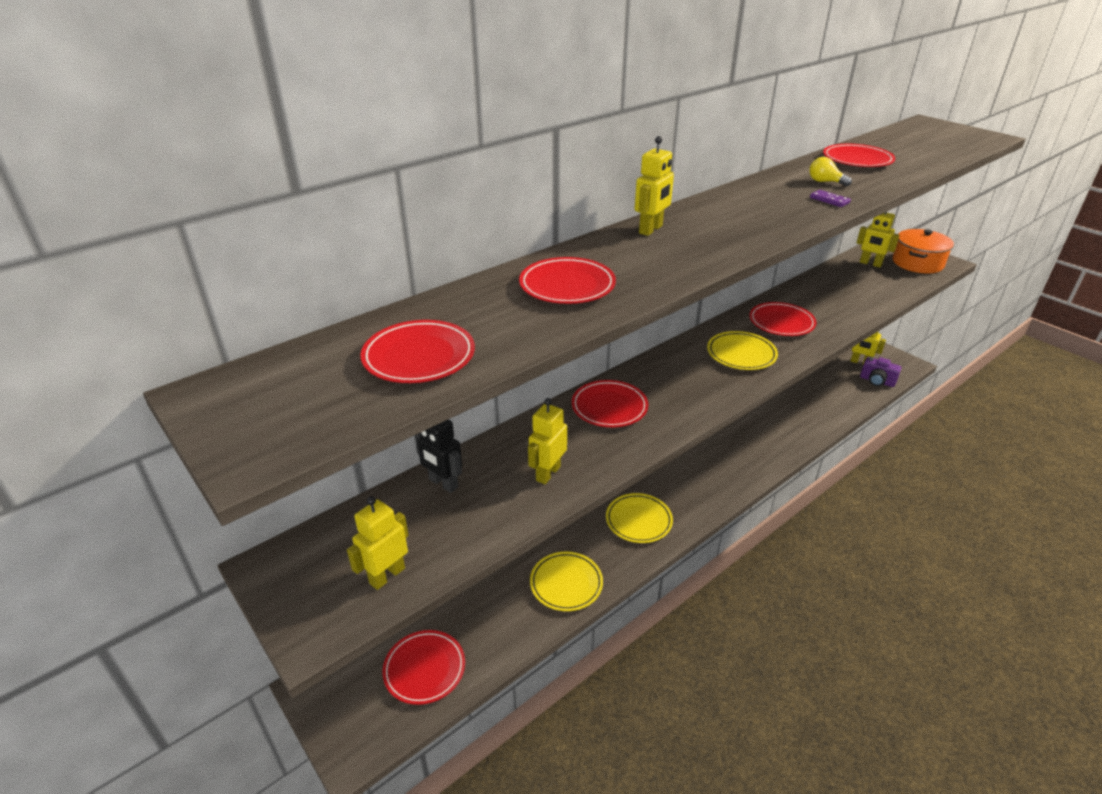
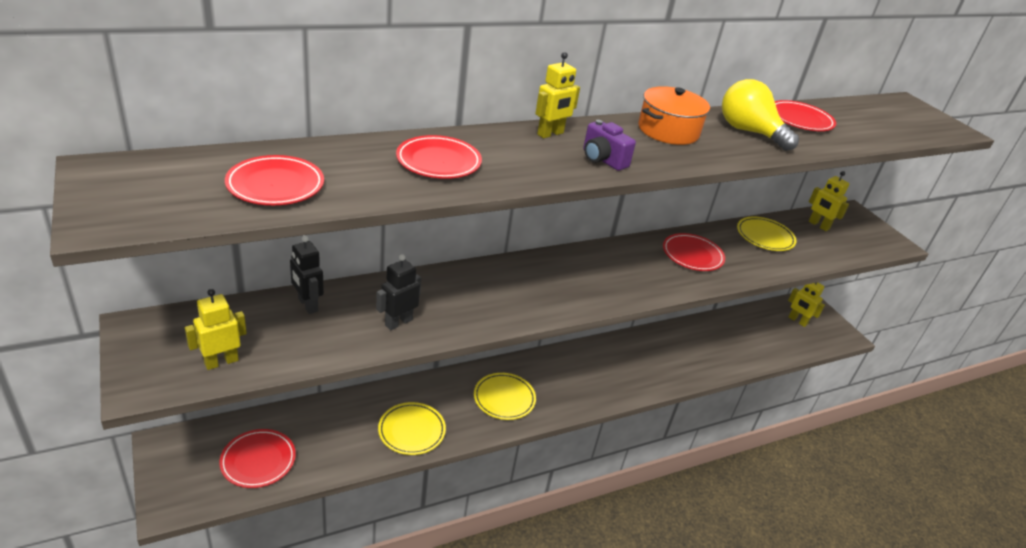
camera: 10 degrees right, 0 degrees up
(547, 473) = (398, 322): yellow robot -> black robot
(609, 407) = (485, 284): red plate -> none
(741, 354) = (635, 272): yellow plate -> yellow plate (765, 237)
(825, 182) = (749, 132): yellow light bulb -> yellow light bulb, size x2.13
(829, 200) = (737, 149): purple domino -> none
(877, 381) = (804, 343): purple camera -> purple camera (602, 160)
(917, 263) = (867, 237): orange pot -> orange pot (668, 131)

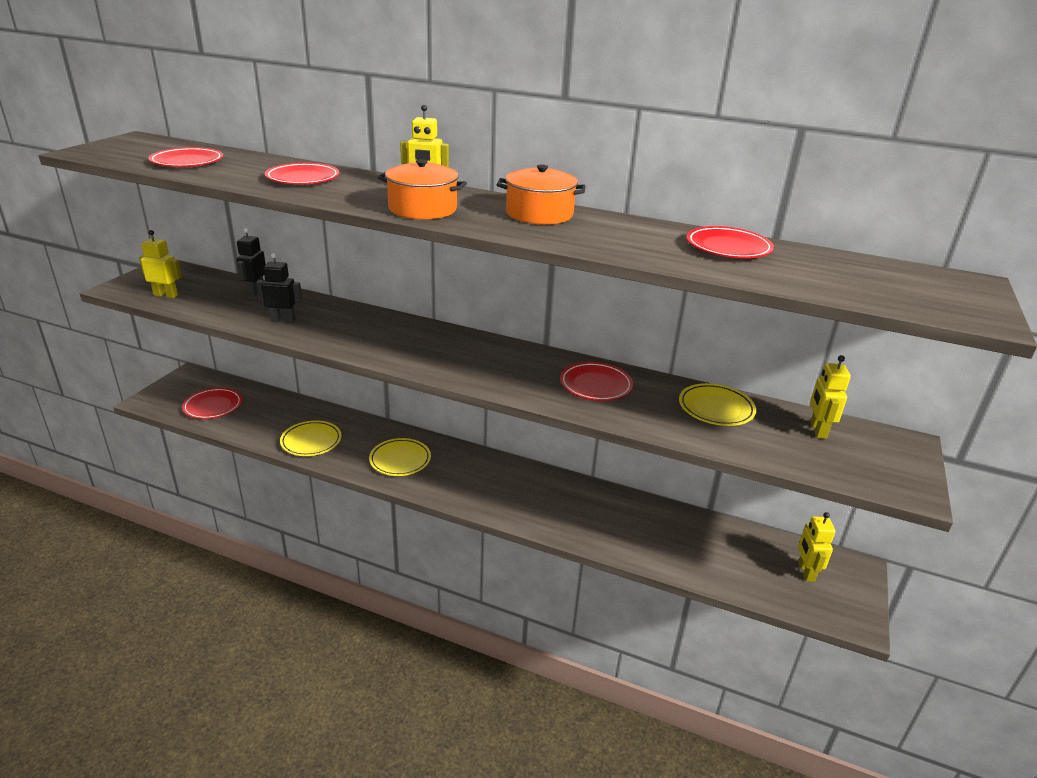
camera: 50 degrees right, 5 degrees down
(602, 160) = (422, 209): purple camera -> orange pot
(749, 132) = (629, 236): yellow light bulb -> none

